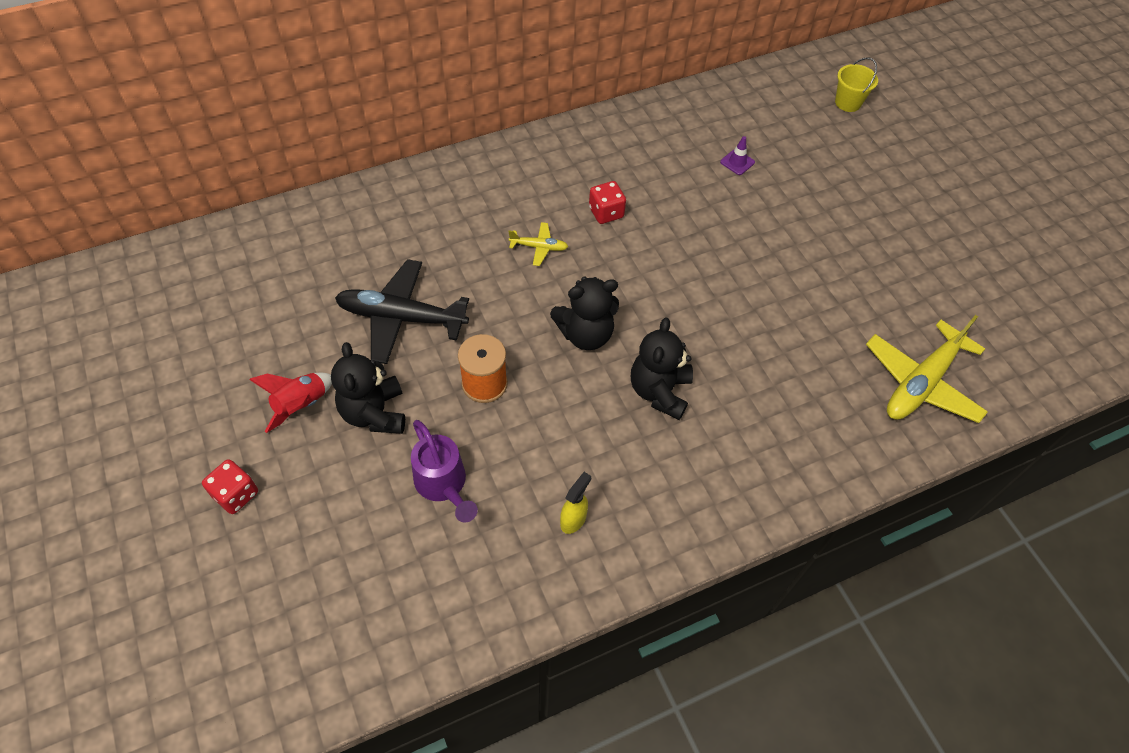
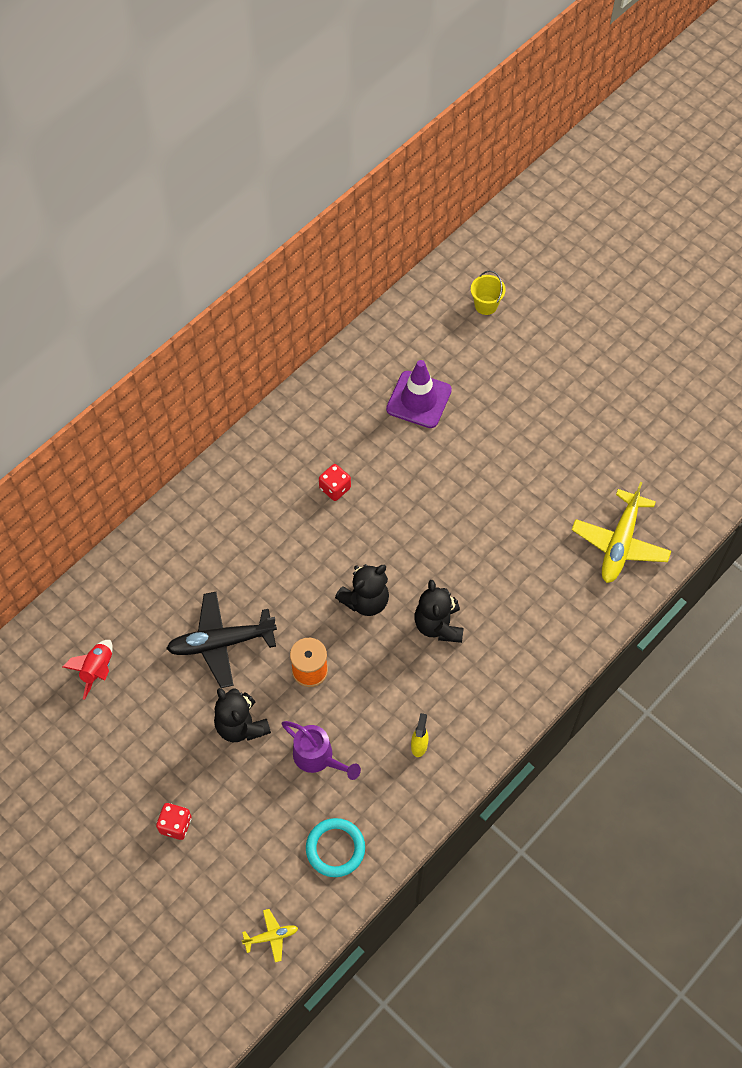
camera: 20 degrees left, 5 degrees up
(301, 405) = (184, 742): red rocket -> red rocket (97, 670)
(407, 604) = (335, 848): none -> turquoise ring
(539, 247) = (297, 540): yellow plane -> yellow plane (271, 936)
(737, 162) = (419, 400): purple traffic cone -> purple traffic cone, size x2.35

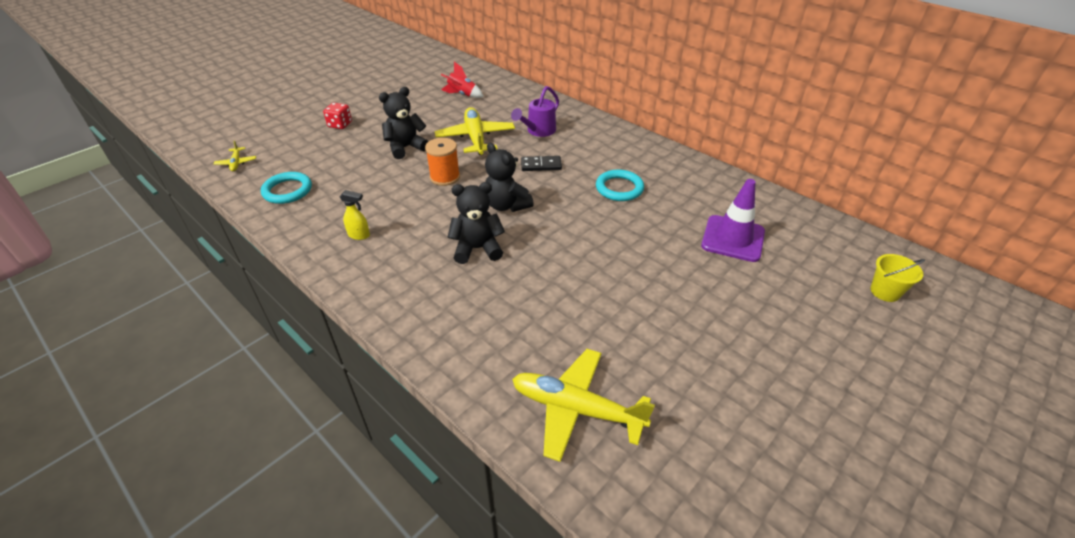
camera: 90 degrees right, 20 degrees down
(221, 643) = (475, 138): black plane -> yellow plane
(287, 566) = (541, 165): none -> black domino
(318, 757) = (367, 182): purple watering can -> purple watering can (538, 131)
(335, 488) = (619, 188): red dice -> turquoise ring

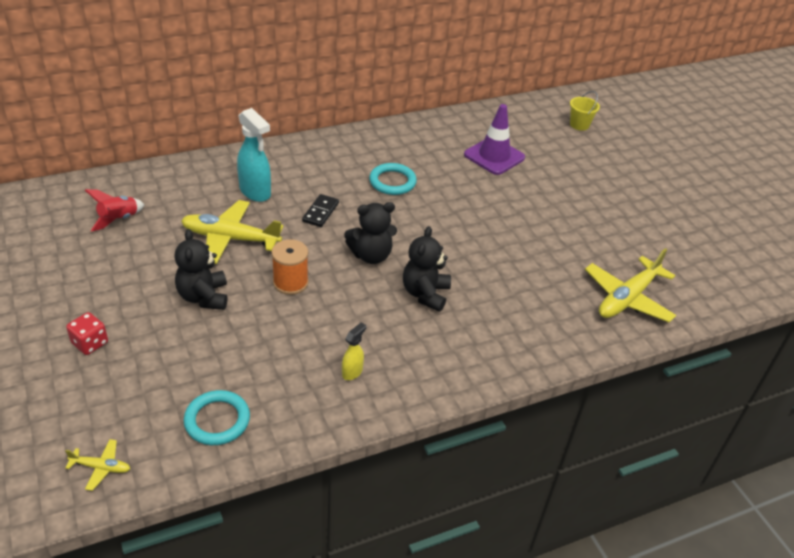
camera: 70 degrees left, 0 degrees up
(538, 131) = (255, 192): purple watering can -> turquoise spray bottle

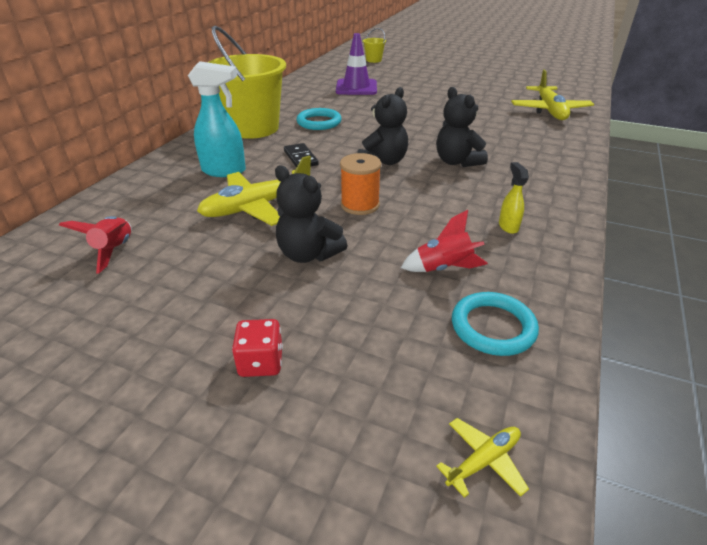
camera: 40 degrees left, 5 degrees down
(257, 366) = (443, 268): none -> red rocket
(335, 158) = (253, 128): none -> yellow bucket

